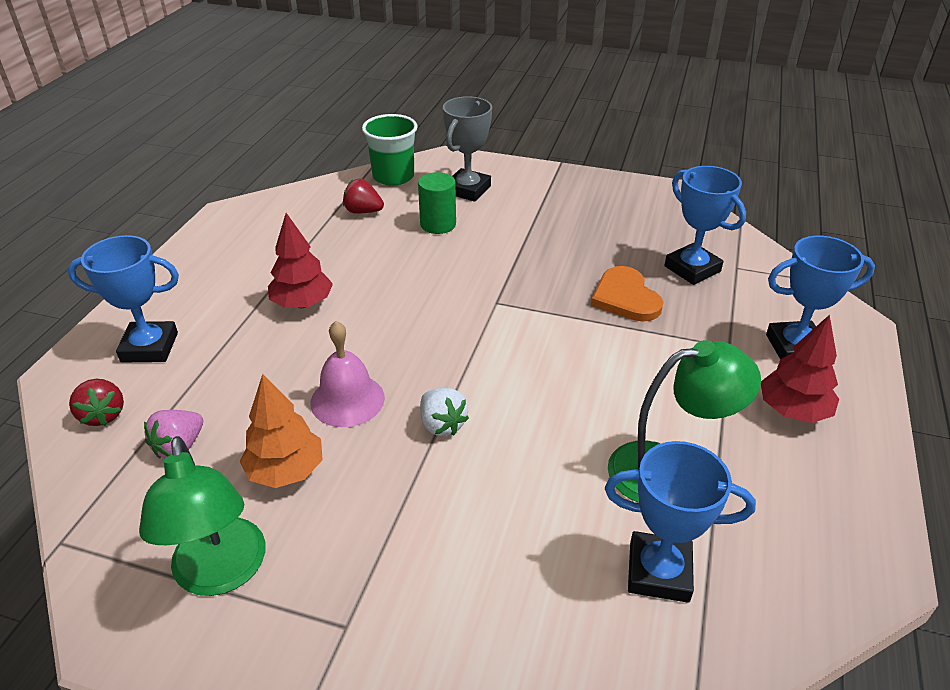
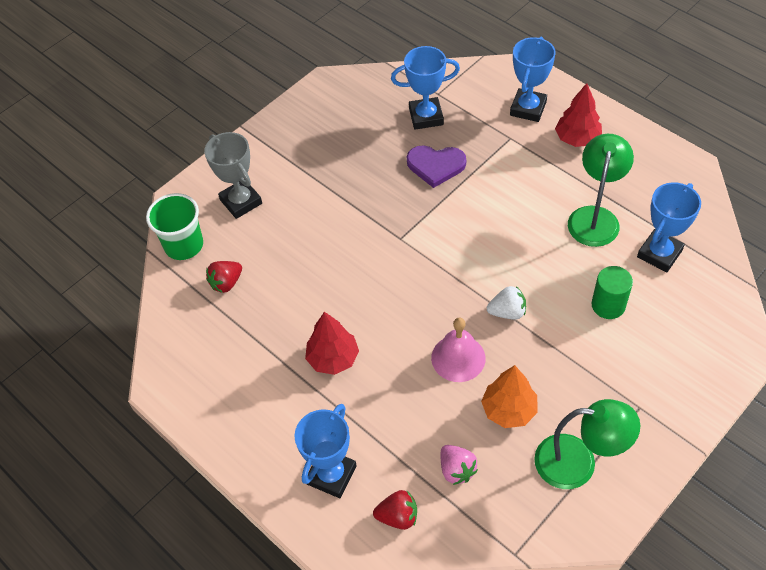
camera: 60 degrees left, 15 degrees up
(438, 224) = (279, 239): green cylinder -> green cylinder (608, 305)
(625, 297) = (436, 165): orange heart -> purple heart

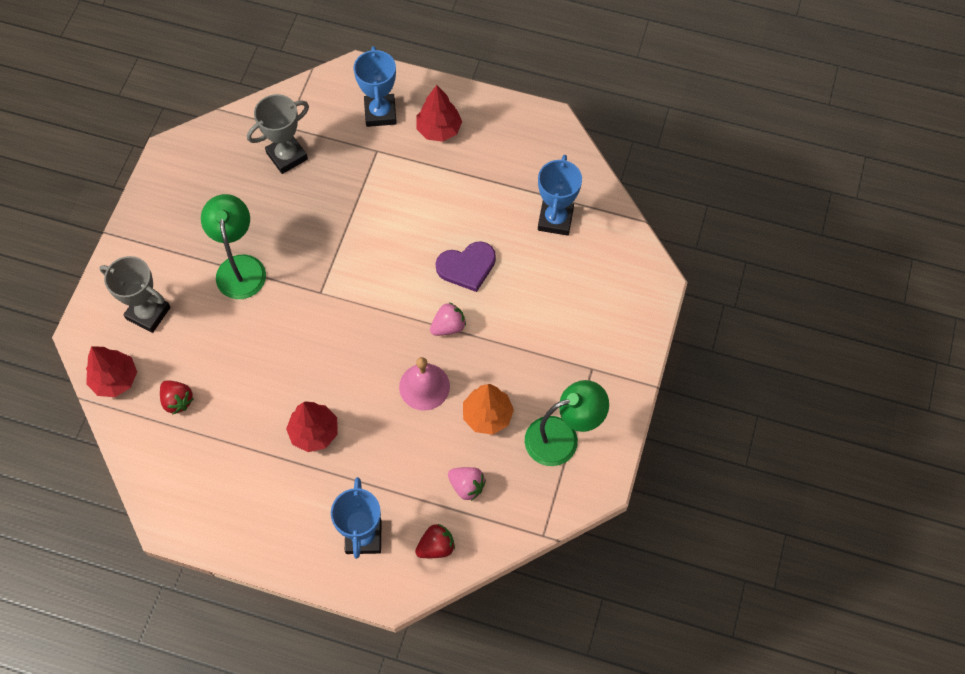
camera: 30 degrees left, 10 degrees up
(184, 245) = (115, 379): green cup -> red tree
(226, 283) = (177, 401): red strawberry -> red strawberry turned 60 degrees counterclockwise
(426, 117) = (287, 156): blue trophy -> grey trophy
(436, 165) = (320, 205): purple heart -> purple heart (467, 267)
(507, 312) = (448, 326): white strawberry -> pink strawberry
(595, 217) = (486, 204): green lamp -> green lamp (240, 267)
(608, 305) = (531, 286): green cylinder -> none

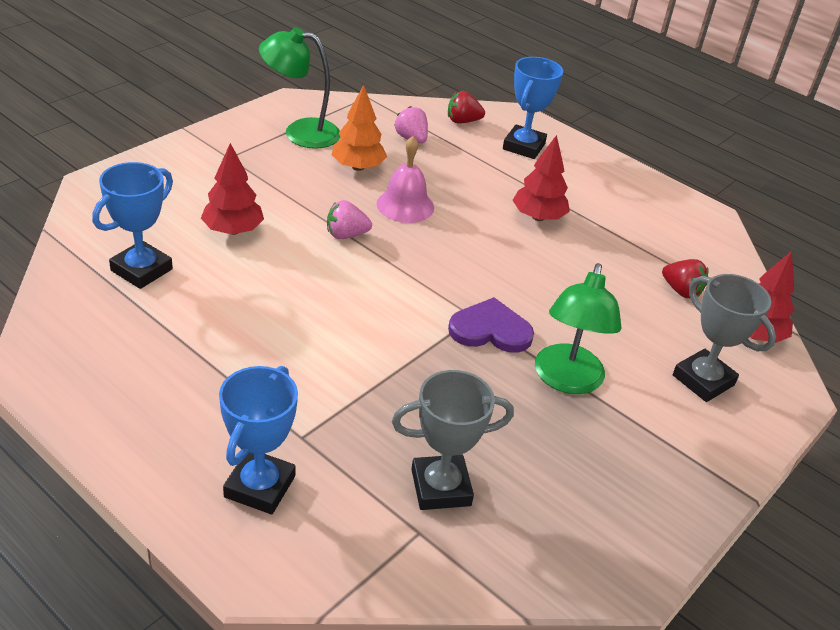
camera: 160 degrees left, 25 degrees down
(177, 401) = (681, 291): red strawberry -> red strawberry turned 150 degrees clockwise
(439, 129) = (192, 425): red tree -> red tree (233, 230)
(467, 267) = (284, 271): purple heart -> purple heart (490, 330)

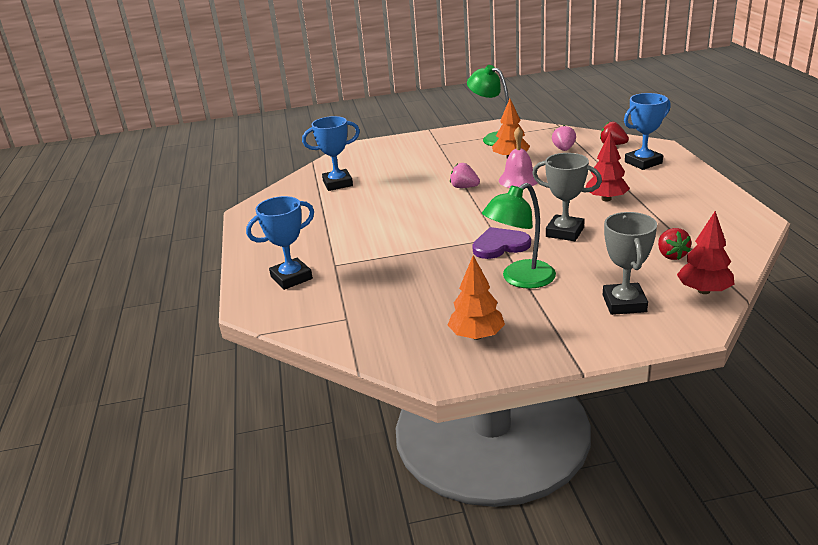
camera: 45 degrees right, 10 degrees down
(233, 230) = (402, 175): red tree -> none
(441, 487) = (381, 304): grey trophy -> grey trophy (565, 232)
(490, 330) = (500, 245): purple heart -> purple heart turned 60 degrees counterclockwise
(605, 493) = (476, 335): none -> orange tree

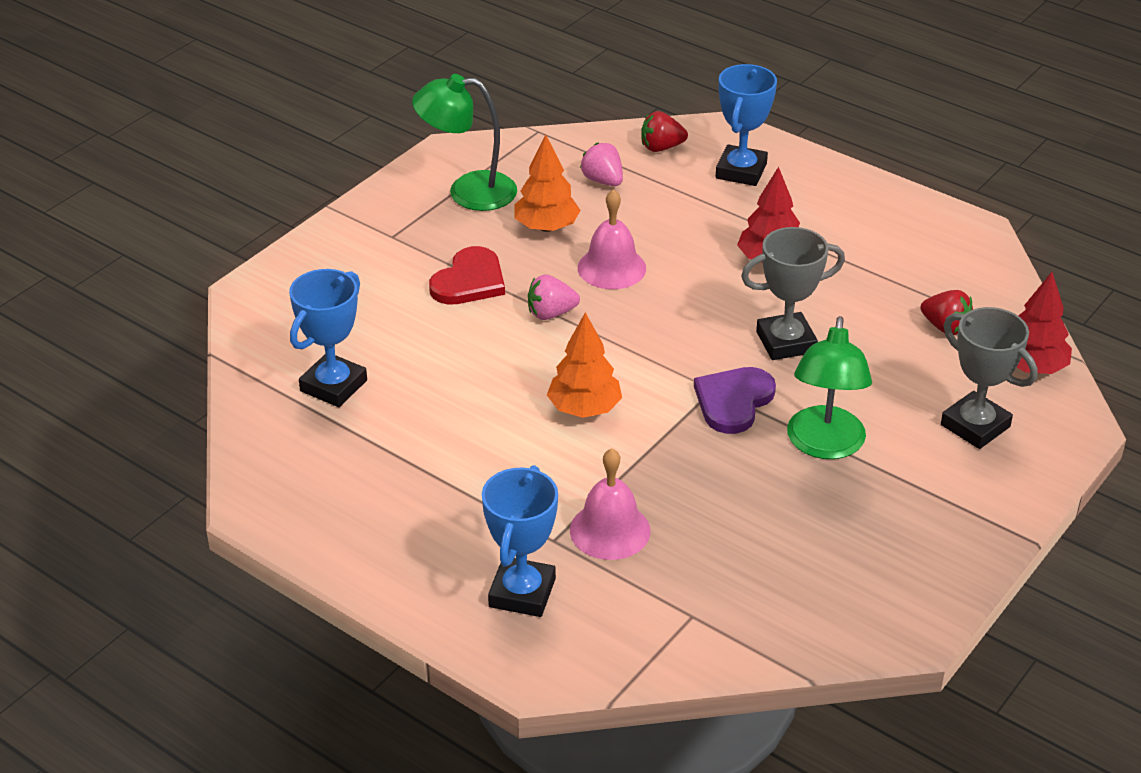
camera: 45 degrees left, 10 degrees up
(363, 271) = (610, 530): none -> pink bell
(447, 167) = (469, 281): none -> red heart
(476, 335) = (877, 555): orange tree -> orange tree (584, 409)

